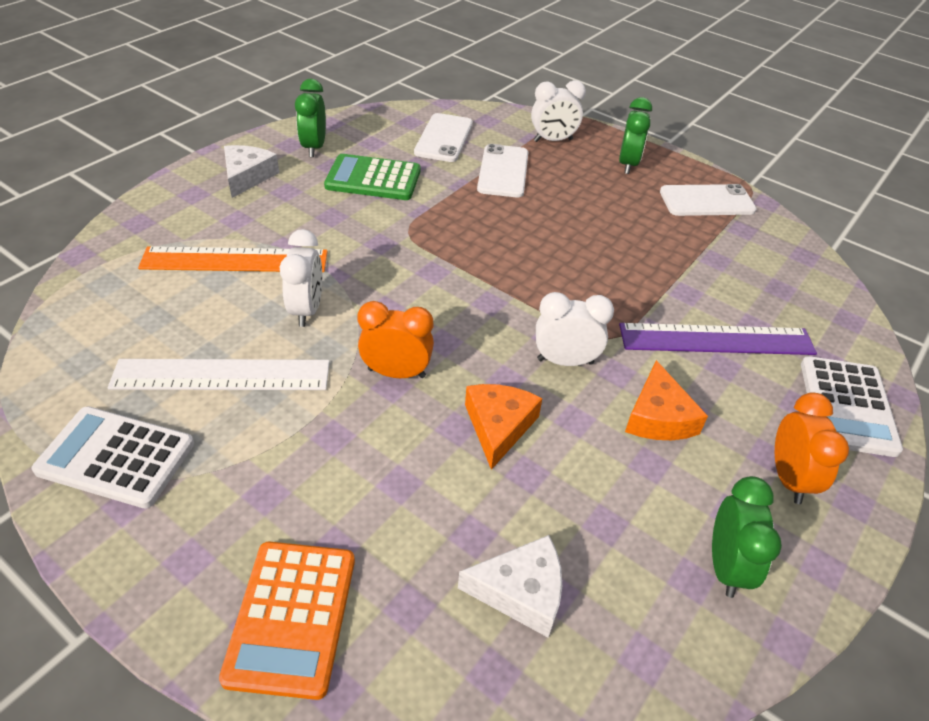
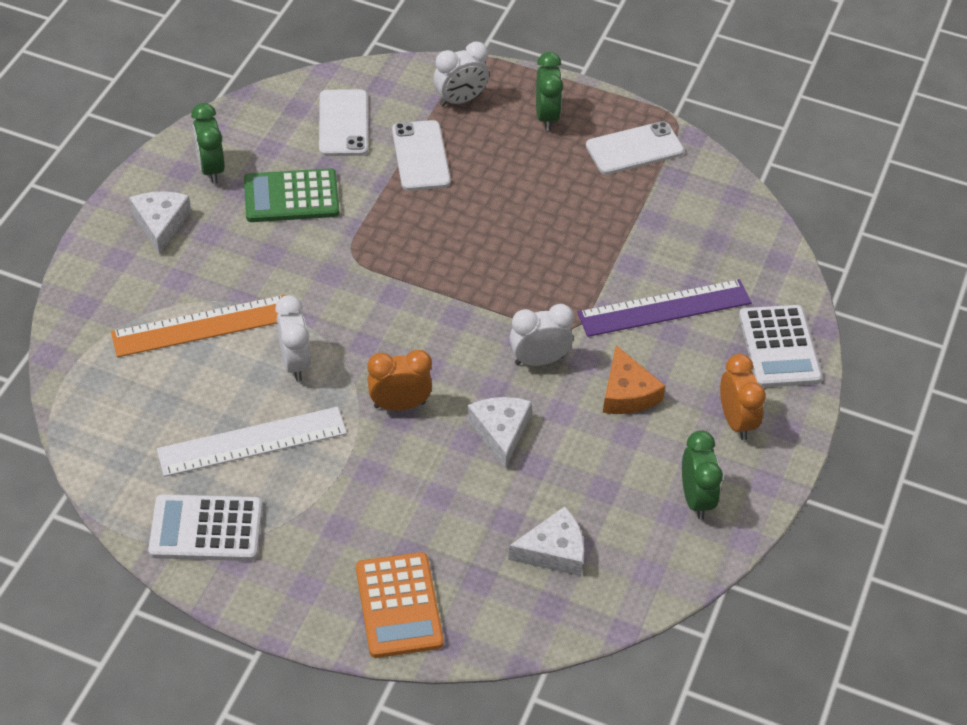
camera: 15 degrees left, 5 degrees up
(498, 426) = (500, 432): orange cheese -> white cheese

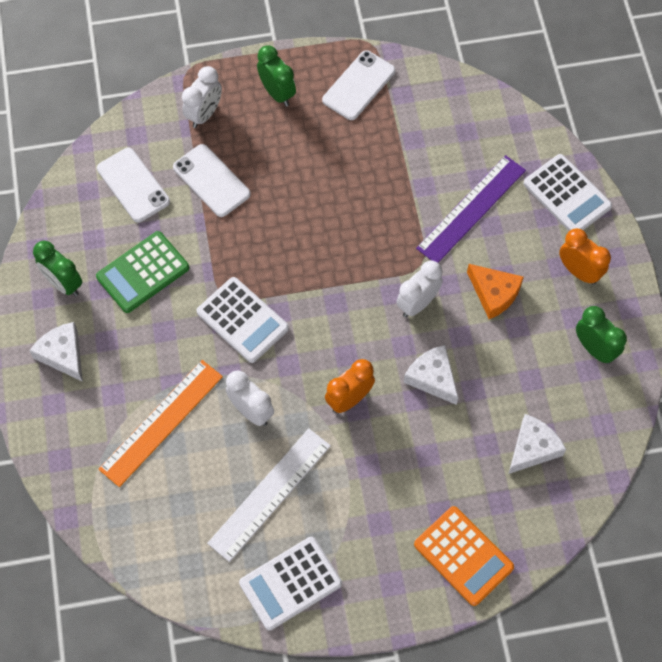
camera: 30 degrees left, 15 degrees up
(352, 284) = (242, 320): none -> white calculator

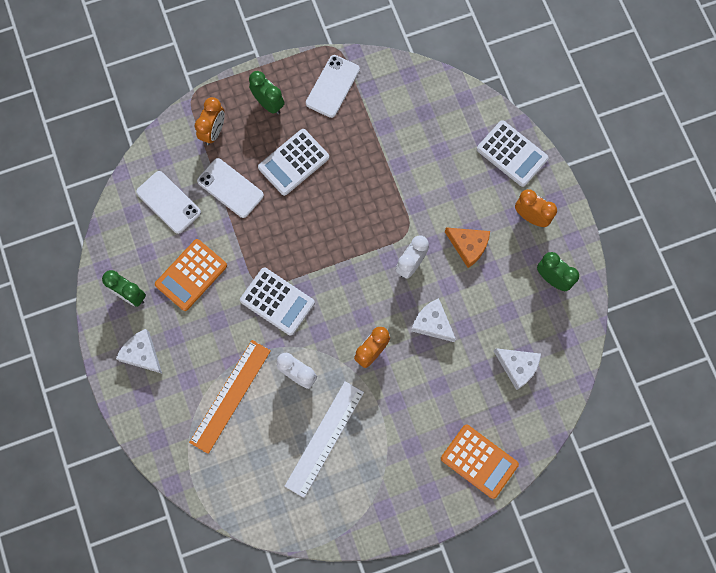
camera: 10 degrees left, 10 degrees up
(143, 272) = (191, 275): green calculator -> orange calculator
(204, 114) = (213, 131): white clock -> orange clock
(290, 583) = (353, 506): white calculator -> white calculator (293, 162)
(471, 209) = (439, 178): purple ruler -> none
(532, 448) = (517, 366): white cheese -> white cheese turned 90 degrees clockwise

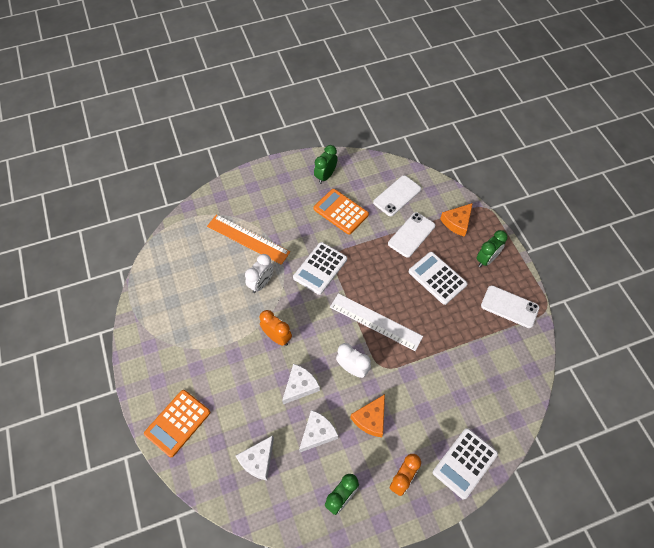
camera: 90 degrees right, 15 degrees down
(142, 354) = (282, 184): white cheese -> white cheese (317, 433)
(213, 131) = (457, 222): orange clock -> orange cheese
(324, 438) = (210, 302): white ruler -> white ruler (375, 321)

